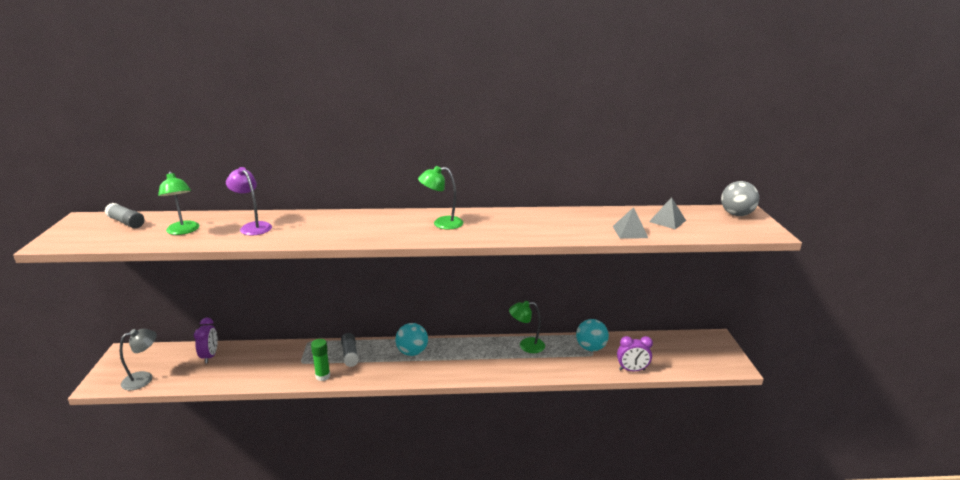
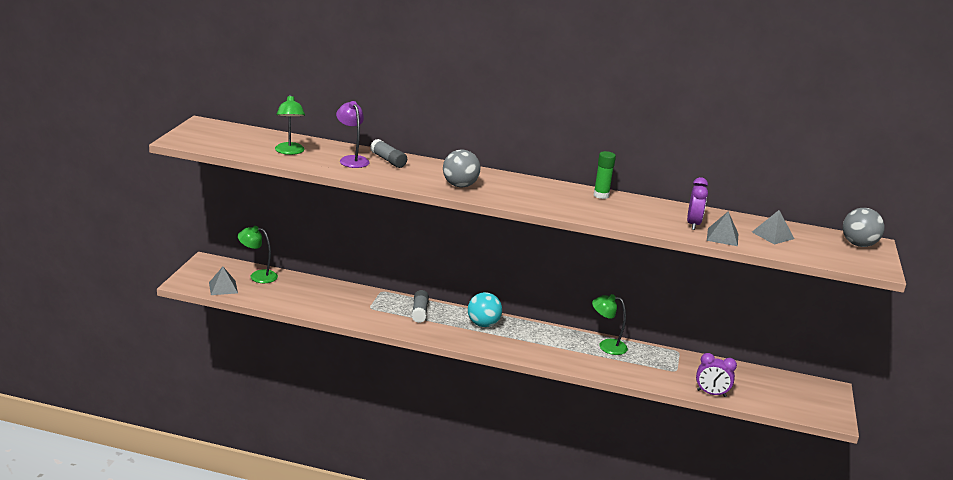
camera: 15 degrees right, 0 degrees up
(126, 222) = (241, 134): grey glue stick -> grey glue stick (388, 160)
(144, 378) = (223, 287): grey lamp -> grey pyramid
(210, 356) = (285, 282): purple clock -> purple clock (693, 224)
(323, 376) = (388, 324): green glue stick -> green glue stick (601, 195)
(371, 232) = (460, 185): none -> grey ball
(441, 223) = (532, 191): green lamp -> green lamp (258, 276)
(590, 348) = (677, 364): turquoise ball -> none

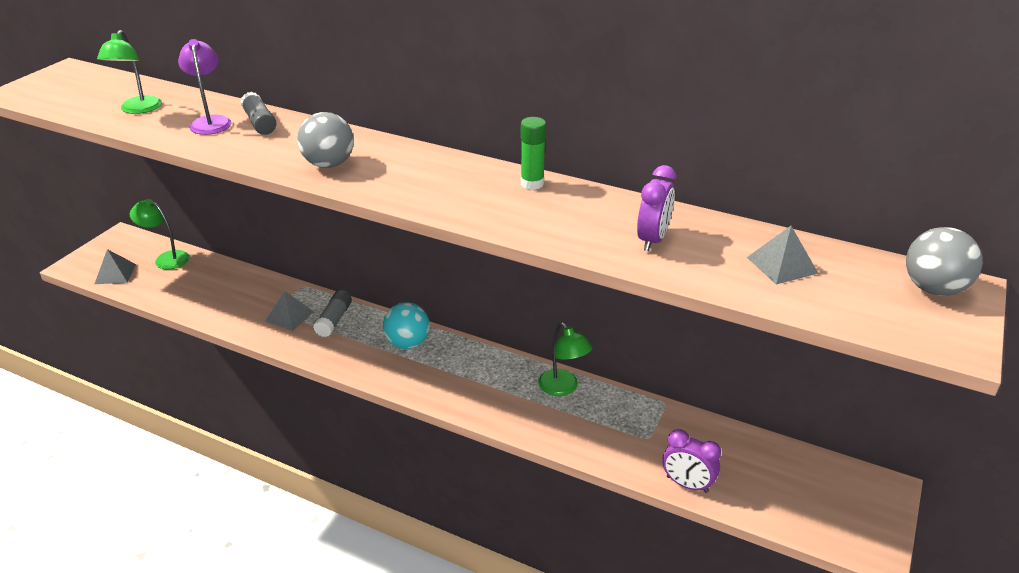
camera: 15 degrees right, 10 degrees up
(606, 346) = (563, 388): green lamp -> green lamp turned 150 degrees counterclockwise
(722, 237) = (690, 266): grey pyramid -> grey pyramid (289, 316)

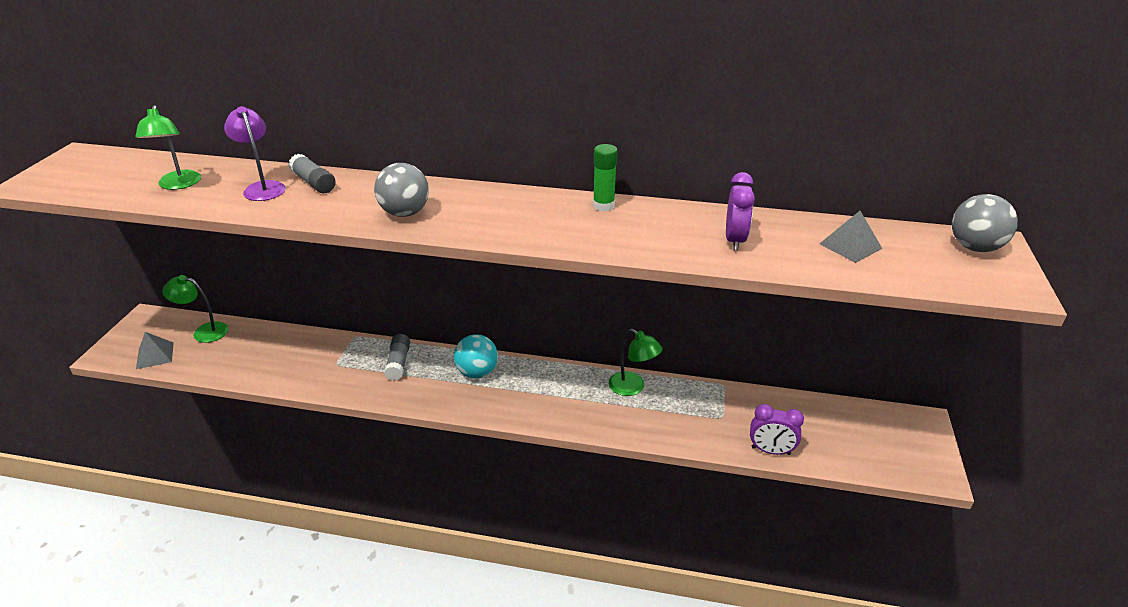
camera: 15 degrees left, 0 degrees up
(289, 316) = (353, 367): grey pyramid -> none

